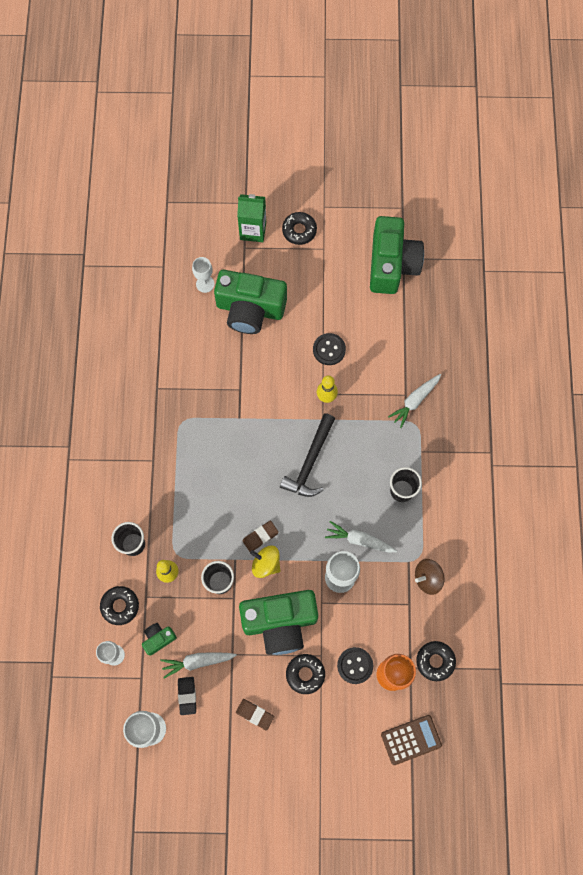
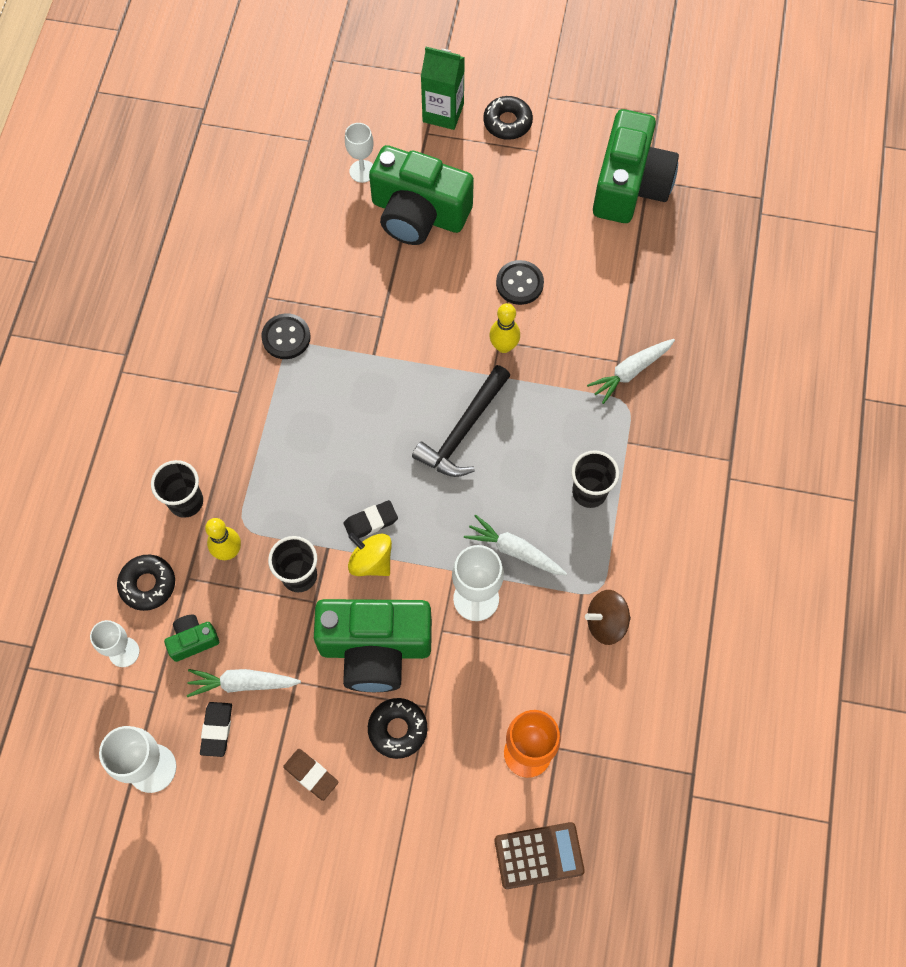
camera: 10 degrees right, 5 degrees down
(260, 536) = (371, 522): brown eraser -> black eraser
(355, 665) = (474, 730): black button -> black button (286, 337)
(435, 661) = (596, 745): black donut -> none

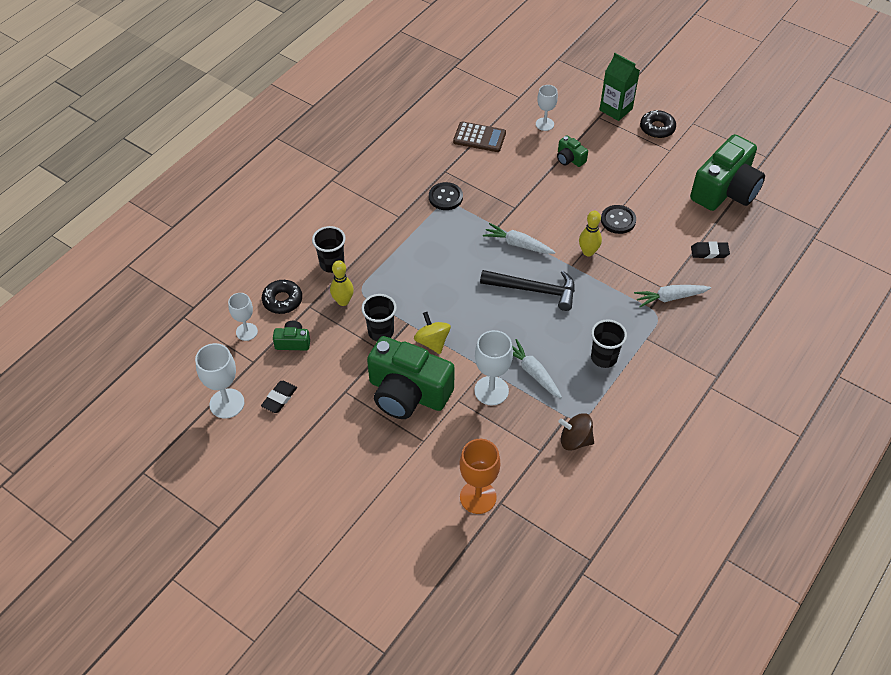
camera: 25 degrees right, 15 degrees down
(242, 683) = (310, 379): white carrot -> white carrot (518, 244)
(311, 775) = (325, 449): brown eraser -> none
(371, 522) = (444, 319): black eraser -> black eraser (709, 252)
(397, 729) = (397, 446): black donut -> none
(418, 213) = (570, 159): green camera -> green camera, size x0.43
(463, 431) = (534, 290): black hammer -> black hammer turned 135 degrees counterclockwise
(539, 855) = (452, 563): brown calculator -> brown calculator (479, 137)

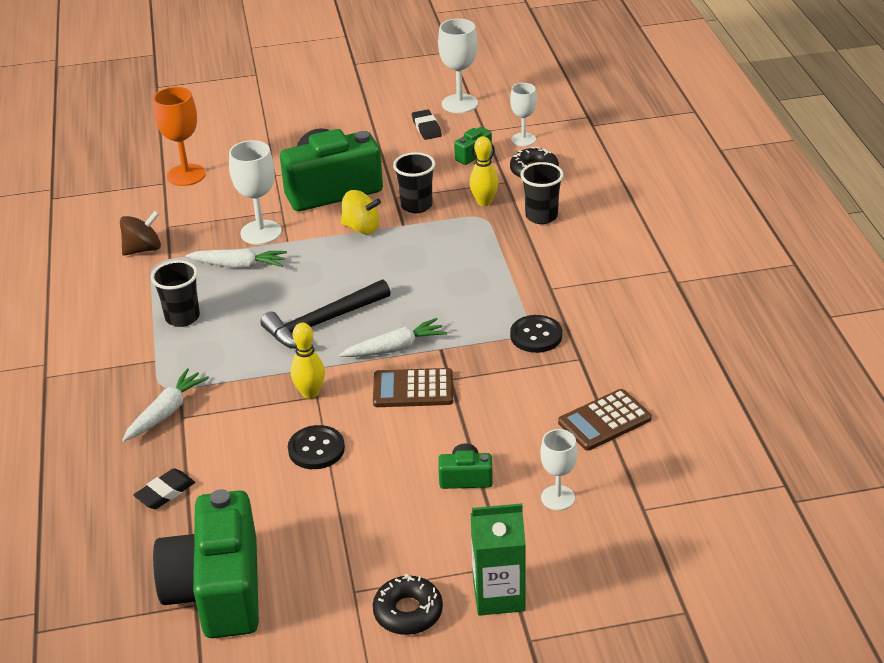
camera: 135 degrees right, 15 degrees down
(538, 216) = (413, 389): none -> brown calculator

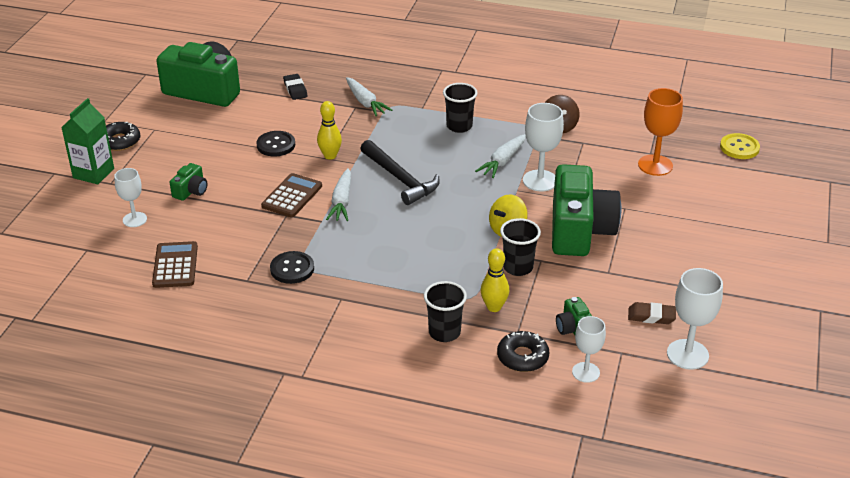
camera: 115 degrees right, 0 degrees up
(123, 138) = (739, 148): none -> yellow button
(322, 322) = (400, 179): black hammer -> black hammer turned 150 degrees clockwise
(426, 128) = (651, 316): black eraser -> brown eraser

